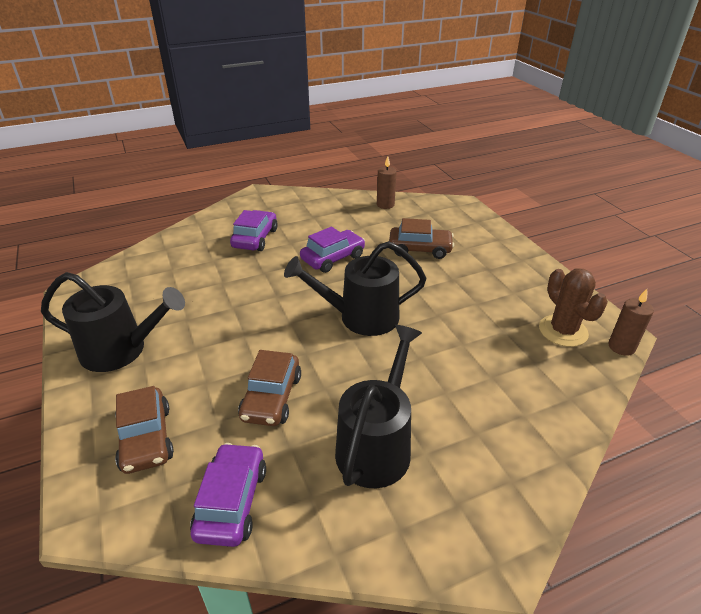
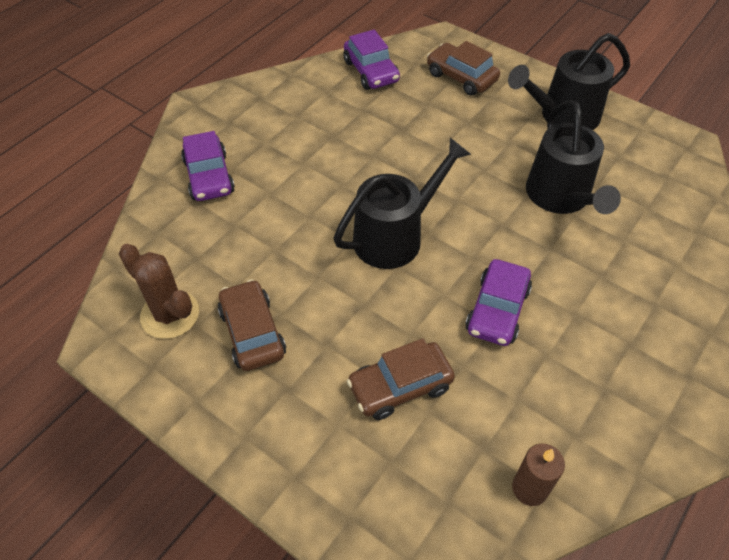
camera: 150 degrees right, 15 degrees up
(255, 238) = (625, 299): purple car -> purple car (209, 177)
(271, 397) = (406, 132): brown car -> brown car (252, 332)
(377, 445) = (303, 134): black watering can -> black watering can (561, 197)
(621, 347) = (102, 319): brown candle -> none

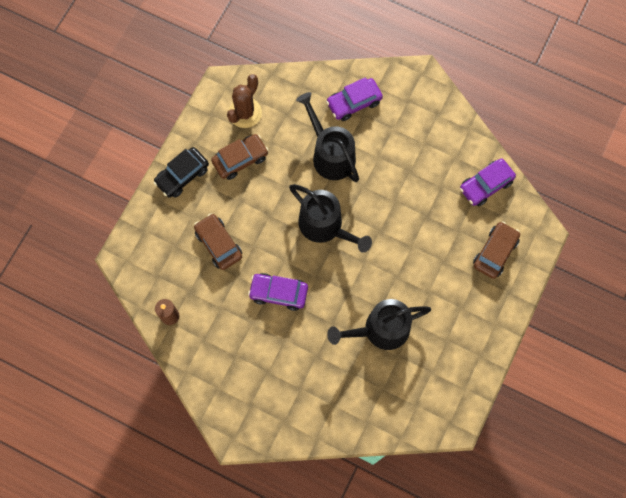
camera: 80 degrees right, 20 degrees up
(254, 430) = (182, 175): none -> black car
(563, 116) = (466, 330): black watering can -> black watering can (330, 154)

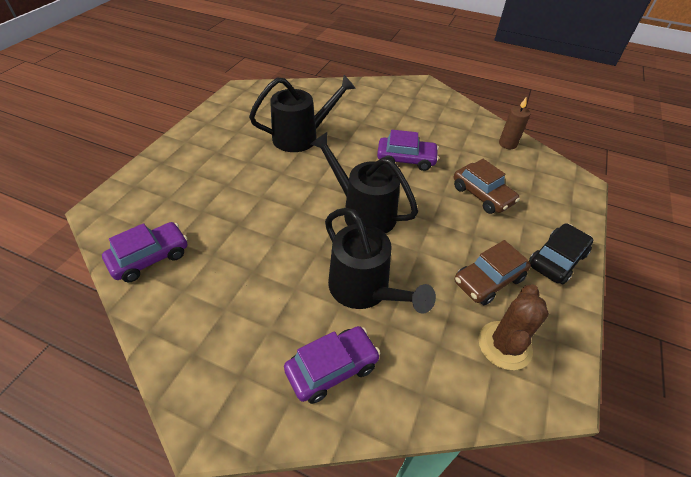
camera: 175 degrees right, 25 degrees down
(495, 252) = (164, 192): brown car -> none

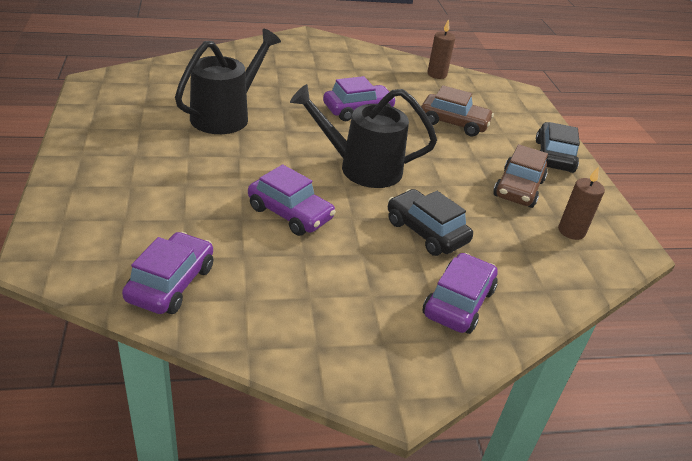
camera: 35 degrees left, 10 degrees down
(274, 232) = (290, 213): none -> purple car
(364, 290) = (426, 232): black watering can -> black car
(504, 345) = (571, 231): brown cactus -> brown candle

